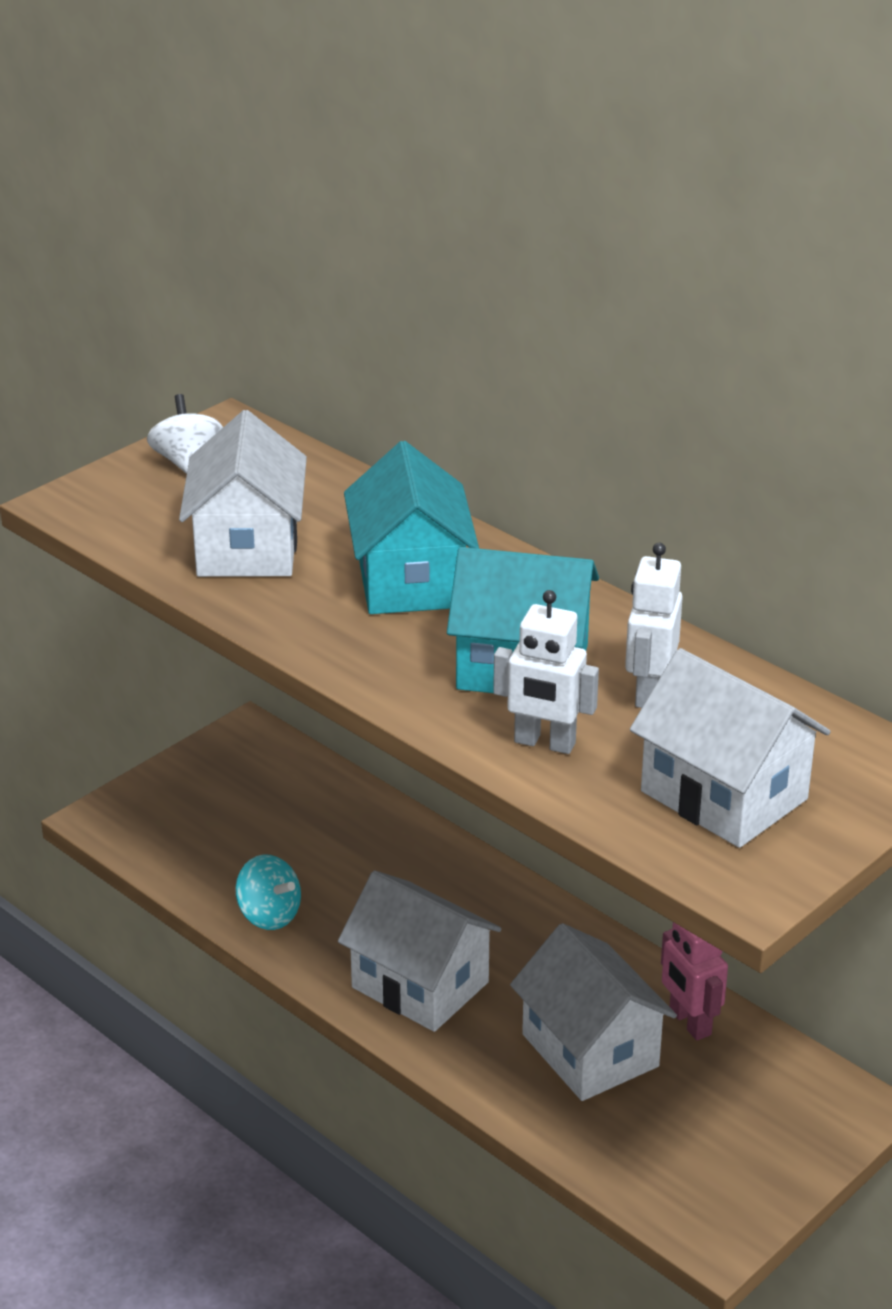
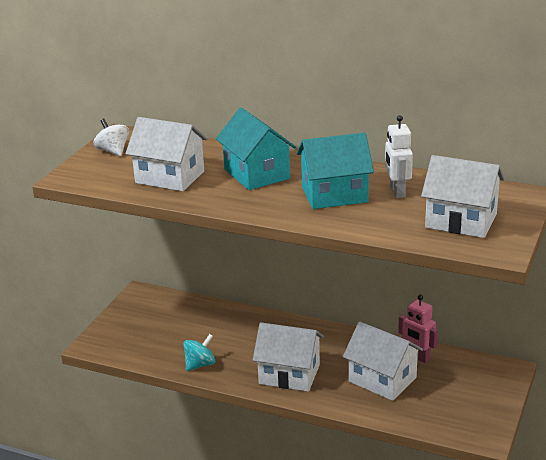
camera: 20 degrees left, 5 degrees down
(247, 547) = (170, 177): white house -> white house turned 45 degrees counterclockwise
(269, 915) = (200, 364): turquoise spinning top -> turquoise spinning top turned 60 degrees counterclockwise
(544, 743) = (368, 220): white robot -> none

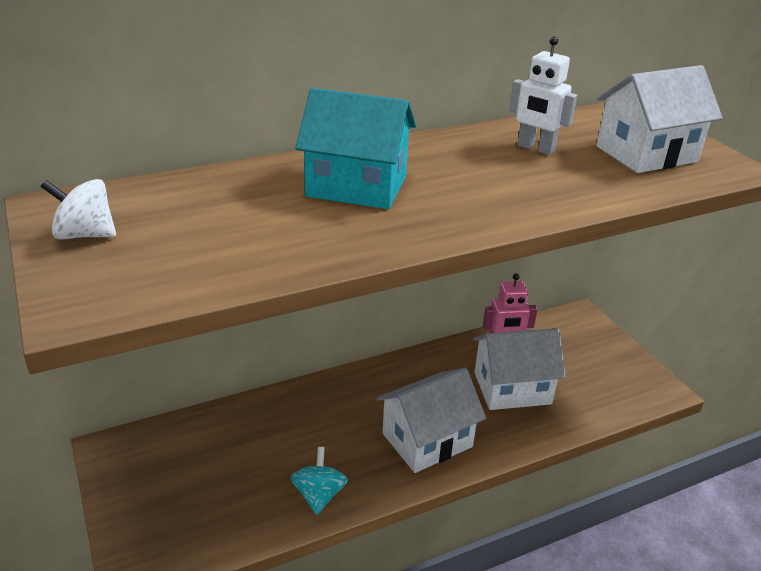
camera: 50 degrees left, 5 degrees up
(170, 177) = (251, 236): white house -> none
(334, 194) = (488, 175): turquoise house -> none

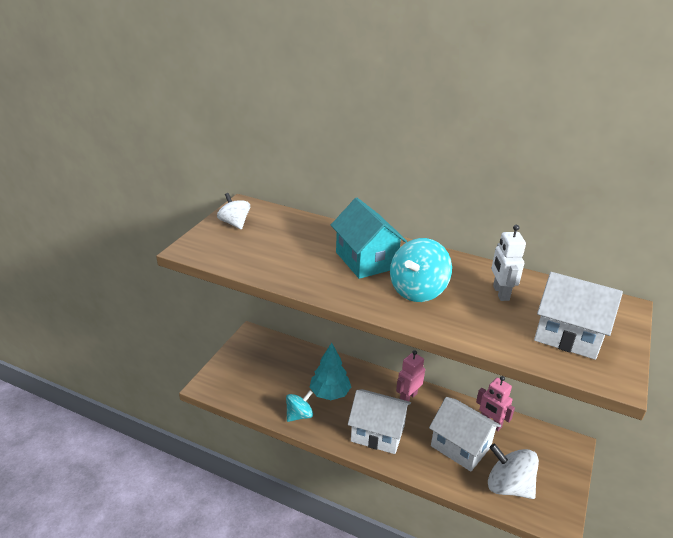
camera: 50 degrees right, 0 degrees up
(317, 440) = (329, 393): none -> turquoise tree
(402, 379) = (408, 397): none -> pink robot
(468, 187) = (417, 290): none -> turquoise spinning top
(593, 391) = (508, 486): none -> white spinning top

